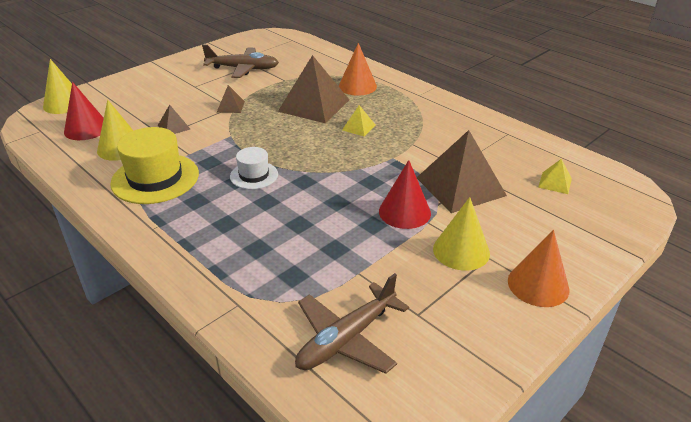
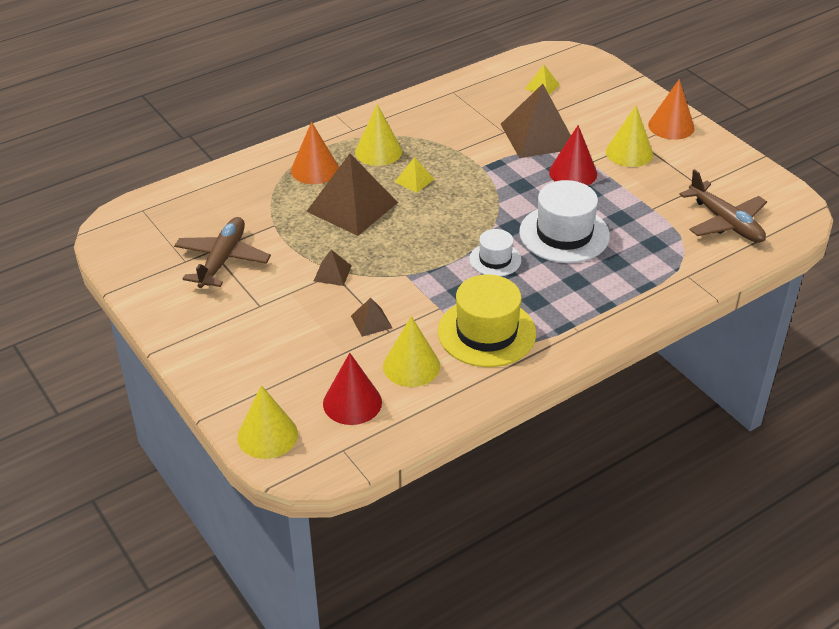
camera: 80 degrees left, 5 degrees up
(298, 212) = (564, 234): none -> white hat
(393, 108) = (378, 151): none -> yellow cone

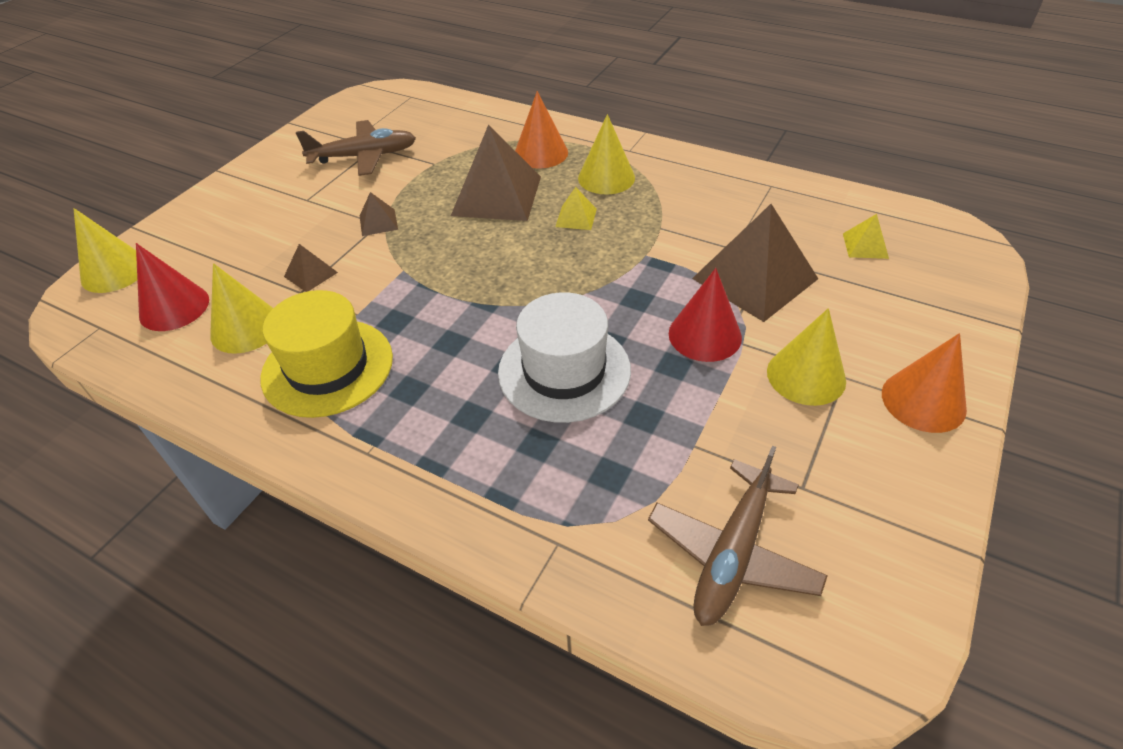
camera: 65 degrees right, 5 degrees up
(495, 259) = (471, 327): white hat -> none

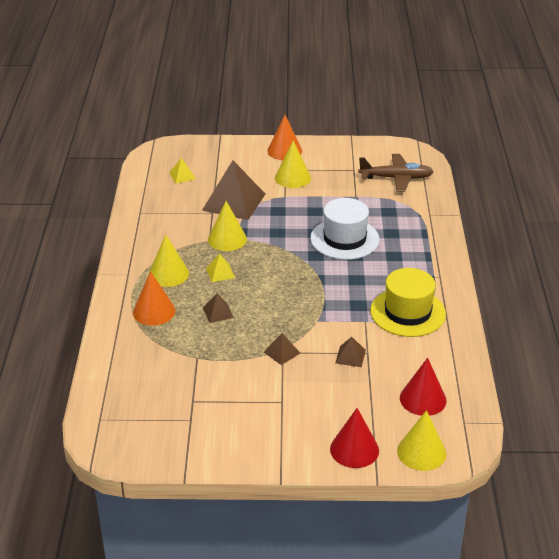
camera: 120 degrees left, 10 degrees down
(246, 328) = (410, 358): yellow cone -> yellow cone (227, 239)
(364, 156) = (210, 399): brown plane -> none
(496, 195) = (218, 312): brown pyramid -> brown pyramid, size x0.45
(705, 335) = (288, 207): red cone -> red cone (354, 449)

